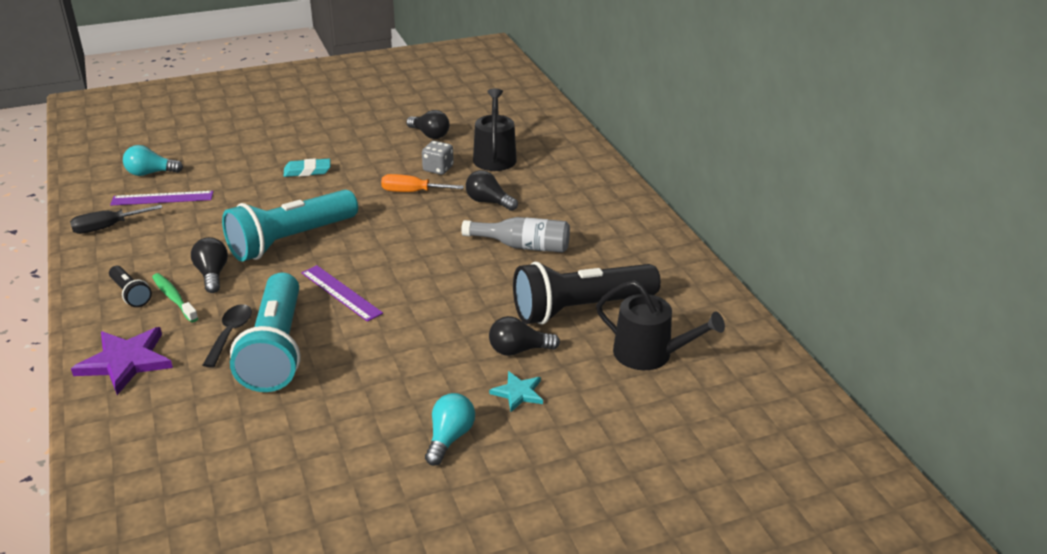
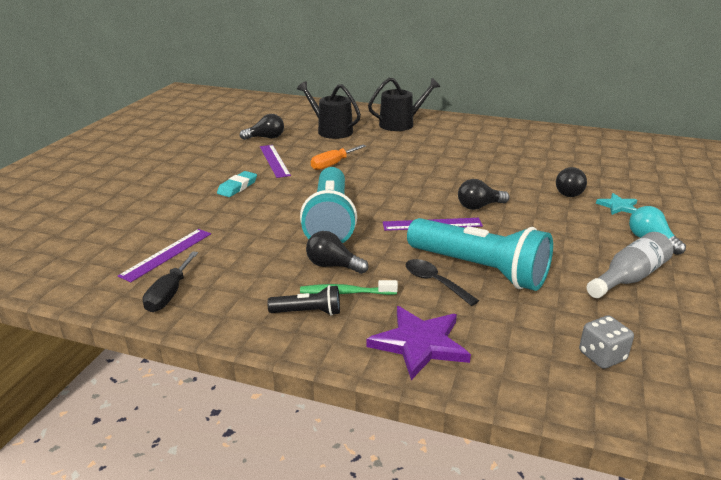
camera: 50 degrees left, 5 degrees down
(150, 173) = (110, 248): turquoise light bulb -> none
(383, 162) = (274, 160): none -> purple ruler
(438, 169) = (316, 149): grey dice -> grey dice (602, 356)
(488, 202) = (385, 148): black light bulb -> black light bulb (479, 206)
(522, 246) = (453, 156): grey bottle -> grey bottle (629, 277)
(580, 309) = (544, 164): black flashlight -> none
(649, 354) = (610, 162): black watering can -> black watering can (400, 124)

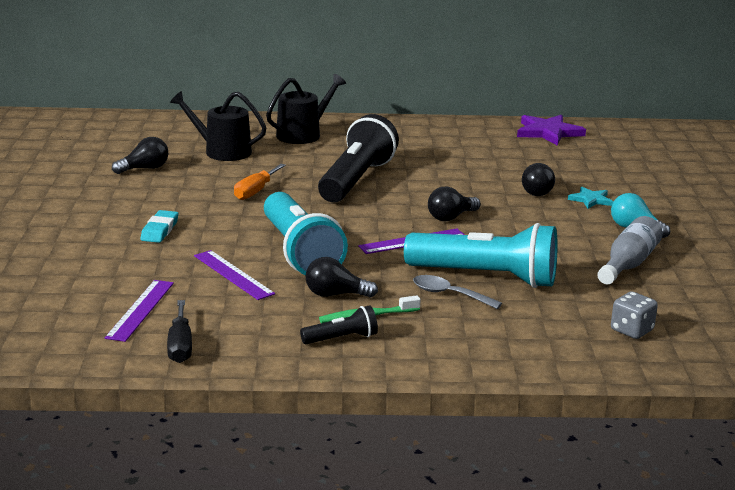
camera: 20 degrees left, 5 degrees down
(274, 160) = (179, 195): purple ruler -> purple ruler (233, 275)
(418, 164) = (356, 180): none -> black flashlight
(420, 344) = (467, 347): purple star -> purple star (548, 132)
(434, 282) = (449, 294): black spoon -> grey spoon

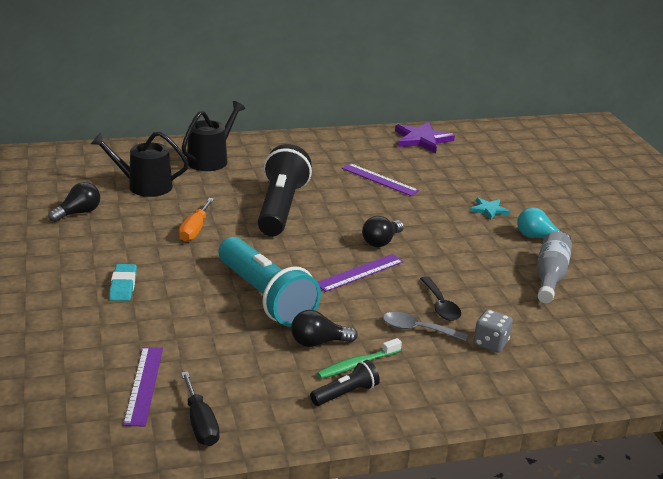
camera: 15 degrees left, 5 degrees up
(233, 275) = (215, 331): purple ruler -> purple ruler (379, 179)
(486, 277) = (440, 305): turquoise flashlight -> black spoon
(537, 191) = (441, 205): black light bulb -> none
(631, 330) = (584, 349): grey dice -> grey dice (490, 343)

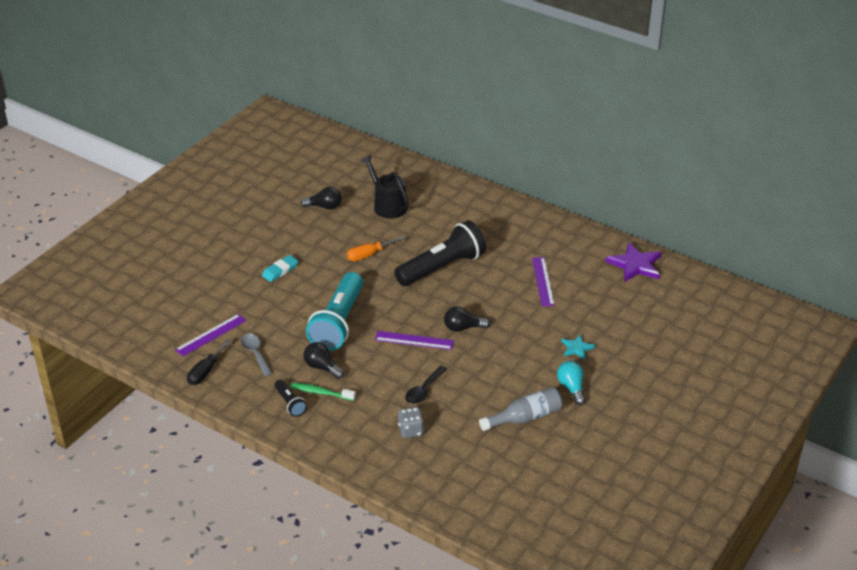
camera: 50 degrees right, 10 degrees up
(211, 160) = (457, 205): black watering can -> none
(345, 393) = (290, 403): black flashlight -> black flashlight turned 45 degrees clockwise
(417, 329) = (385, 395): grey spoon -> grey spoon (255, 353)

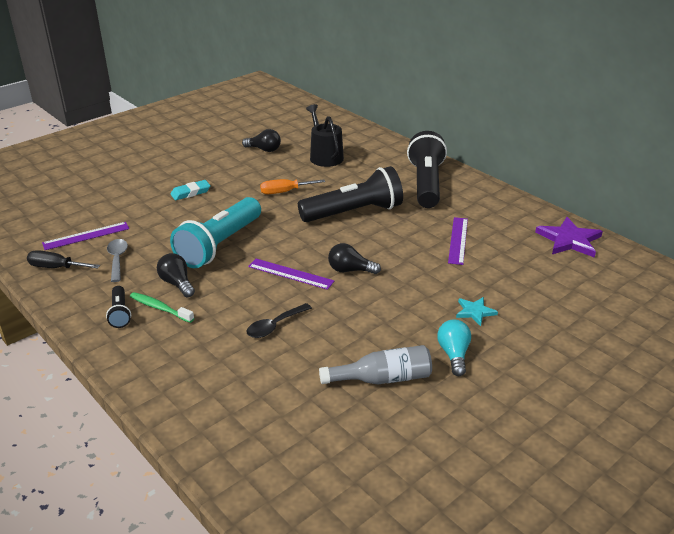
camera: 15 degrees right, 5 degrees down
(205, 371) = (56, 267): black screwdriver -> black screwdriver turned 60 degrees clockwise
(410, 430) = (236, 367): grey dice -> none
(495, 223) = (425, 184): none -> black flashlight

